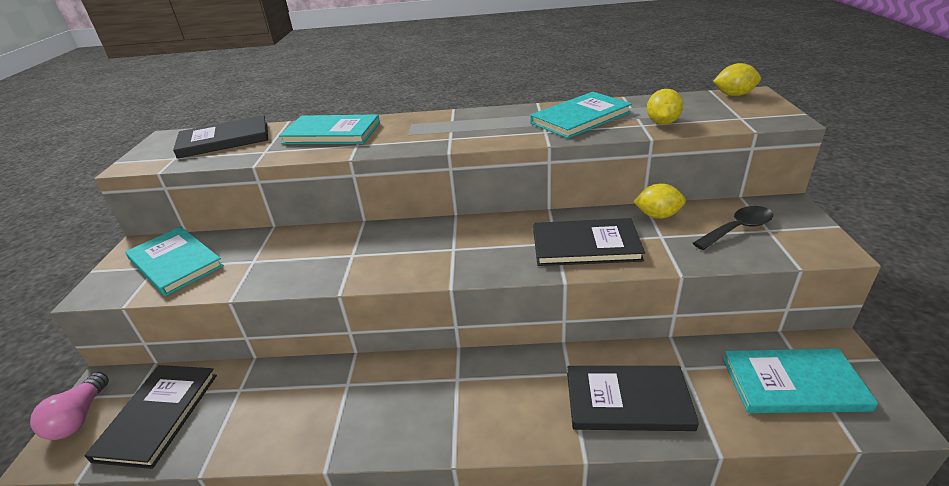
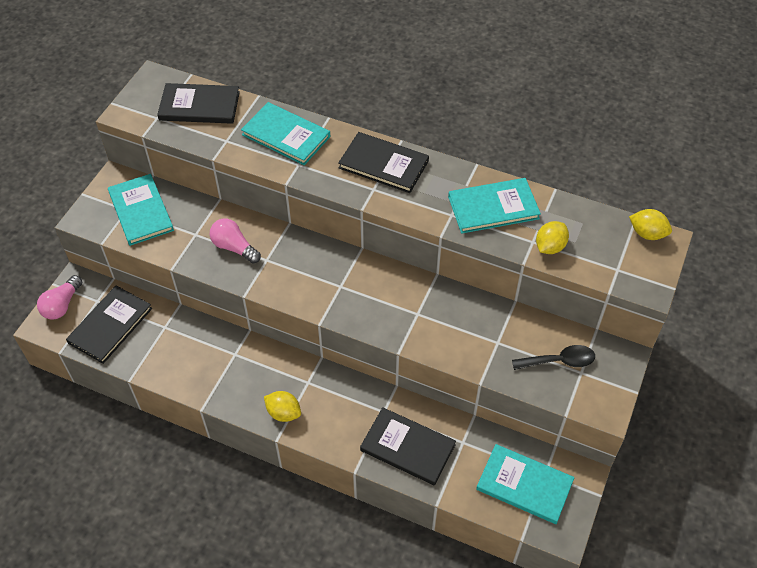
camera: 20 degrees right, 20 degrees up
(307, 257) = (234, 247): none -> pink light bulb
(585, 245) = (436, 326): black book -> black book (383, 164)
(657, 215) = (513, 320): yellow lemon -> yellow lemon (283, 413)

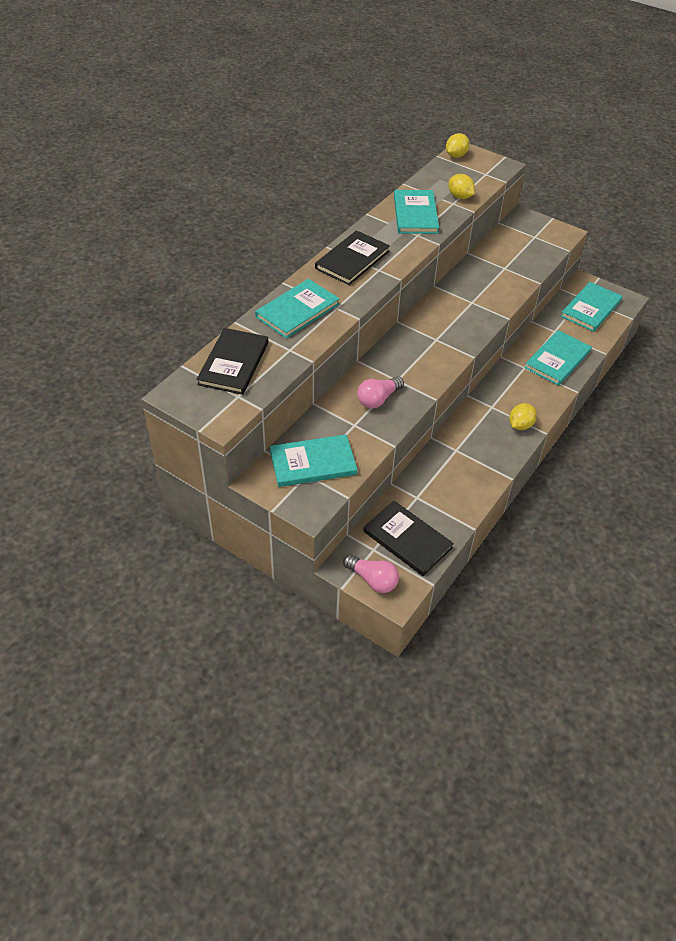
camera: 80 degrees left, 5 degrees down
(407, 447) = (557, 359): black book -> turquoise book
(559, 361) = (524, 244): black spoon -> none

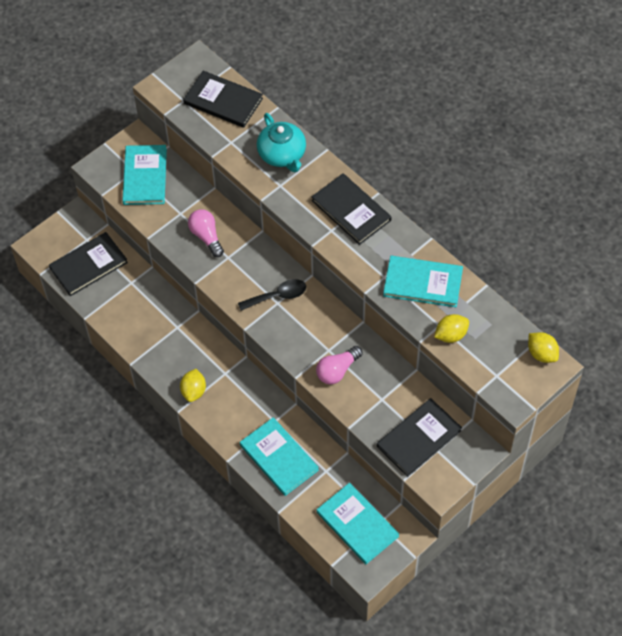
camera: 105 degrees right, 10 degrees up
(297, 310) = (282, 155): turquoise book -> turquoise teapot
(373, 580) = (57, 233): pink light bulb -> pink light bulb (337, 370)
(429, 340) = (278, 296): none -> black spoon
(520, 425) = (193, 391): yellow lemon -> yellow lemon turned 45 degrees clockwise
(530, 246) = (419, 438): none -> black book

